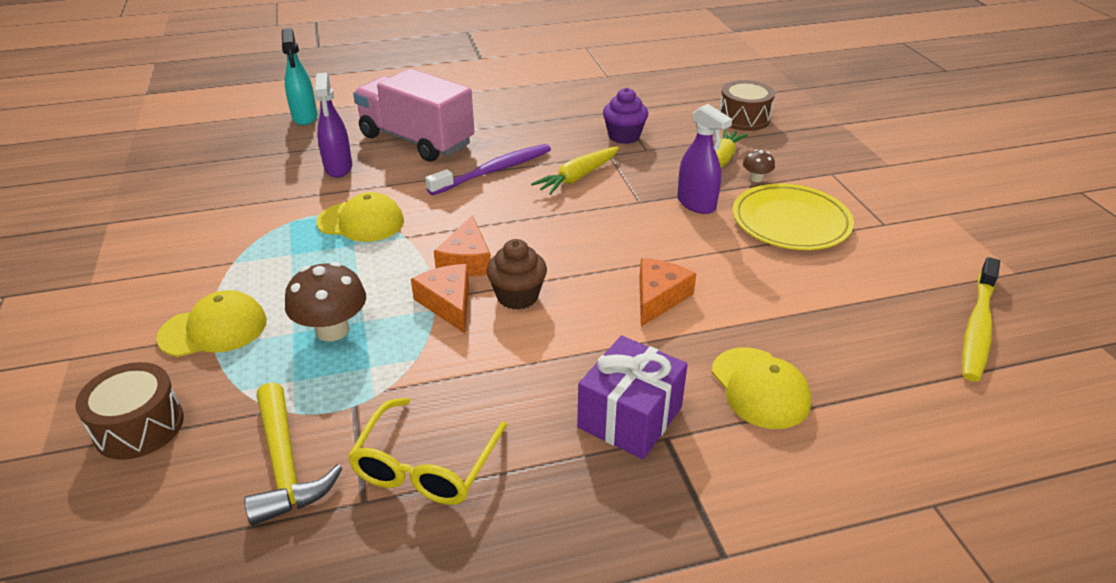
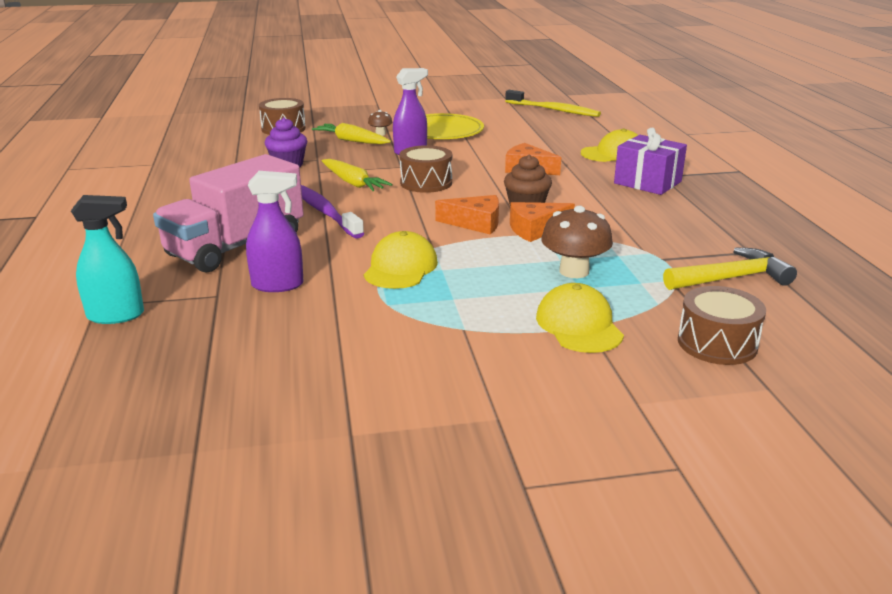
camera: 85 degrees left, 10 degrees down
(426, 466) = (711, 234): yellow glasses -> none
(587, 222) = (426, 183): none -> brown drum

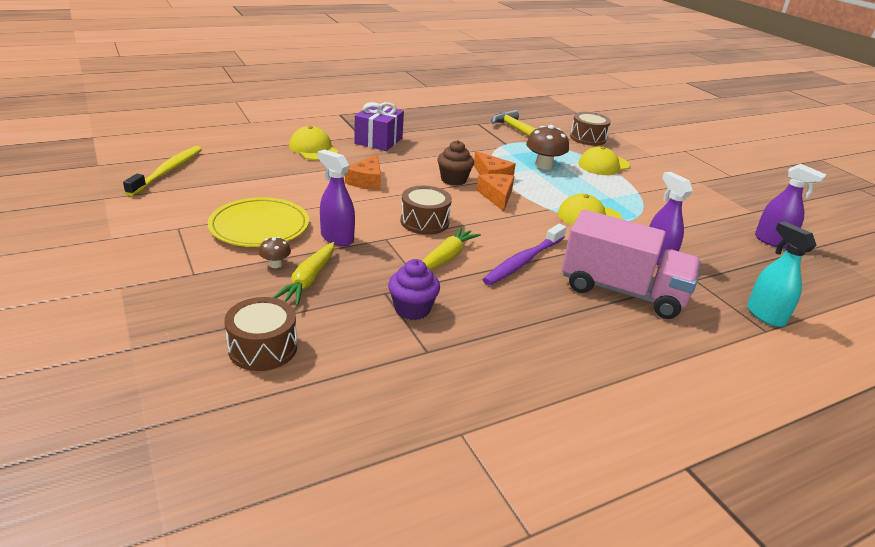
camera: 110 degrees left, 5 degrees up
(246, 406) = (772, 241): none -> purple spray bottle

